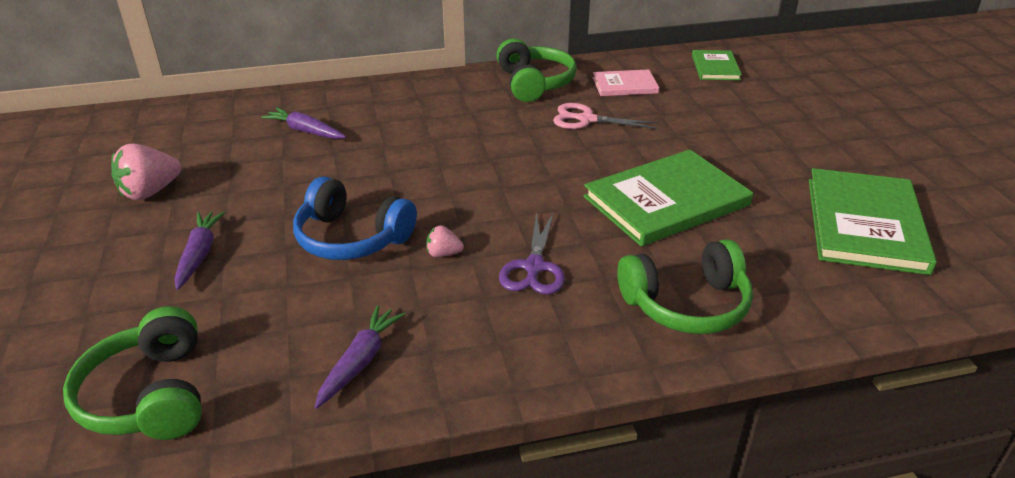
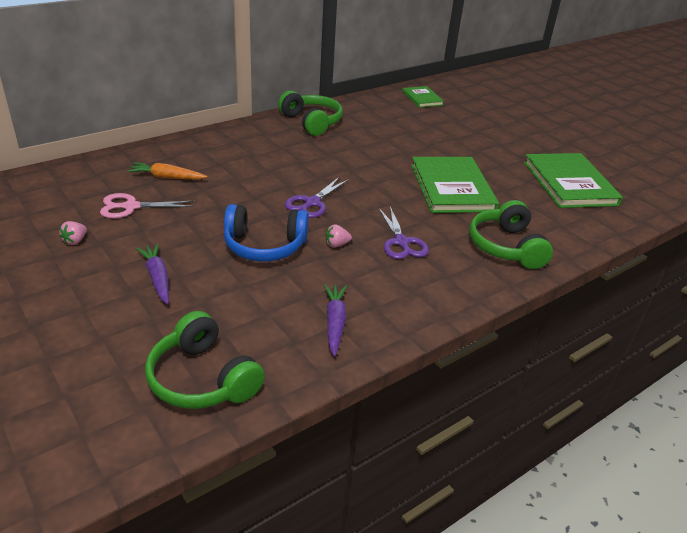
camera: 25 degrees left, 0 degrees up
(150, 192) = (75, 241): pink strawberry -> pink strawberry, size x0.52
(305, 131) = (167, 177): purple carrot -> orange carrot
(454, 191) = (312, 202): none -> purple scissors
(587, 119) = (365, 142): pink scissors -> pink scissors (131, 207)
(625, 85) = (373, 117): pink book -> none
(666, 201) = (452, 187): green book -> green book turned 45 degrees counterclockwise
(686, 304) = (506, 247): green headphones -> green headphones turned 120 degrees clockwise

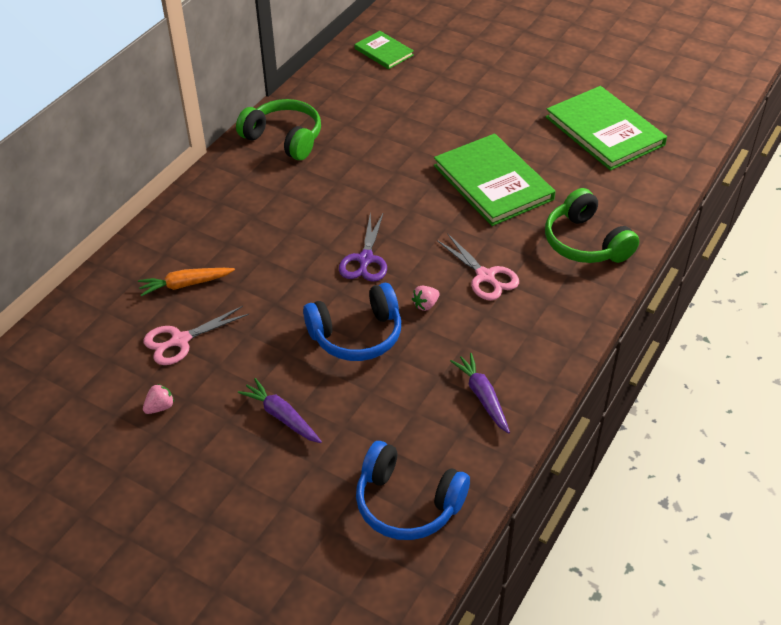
camera: 20 degrees left, 10 degrees up
(75, 241) = (160, 407): pink strawberry -> pink strawberry turned 135 degrees counterclockwise
(202, 379) = (407, 503): green headphones -> blue headphones
(401, 242) = (485, 276): purple scissors -> pink scissors

